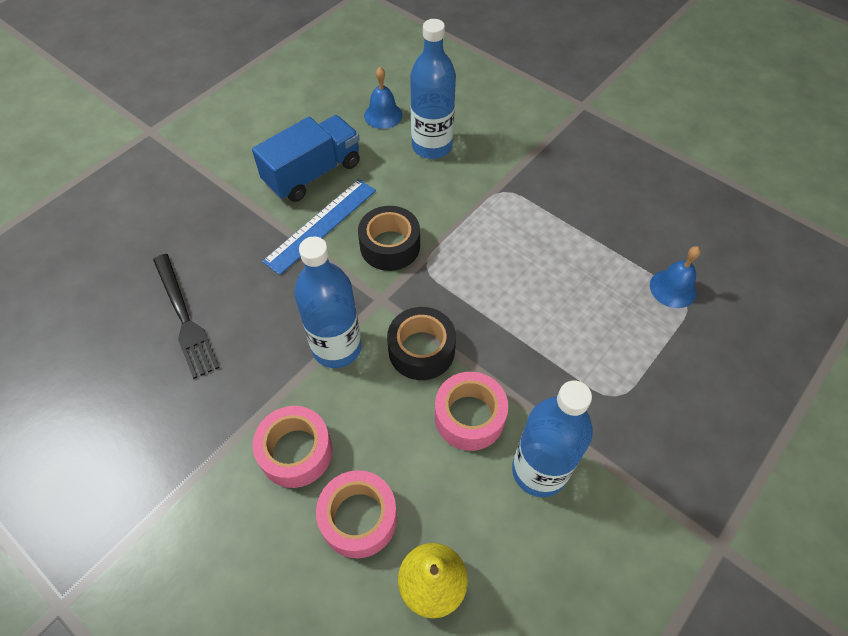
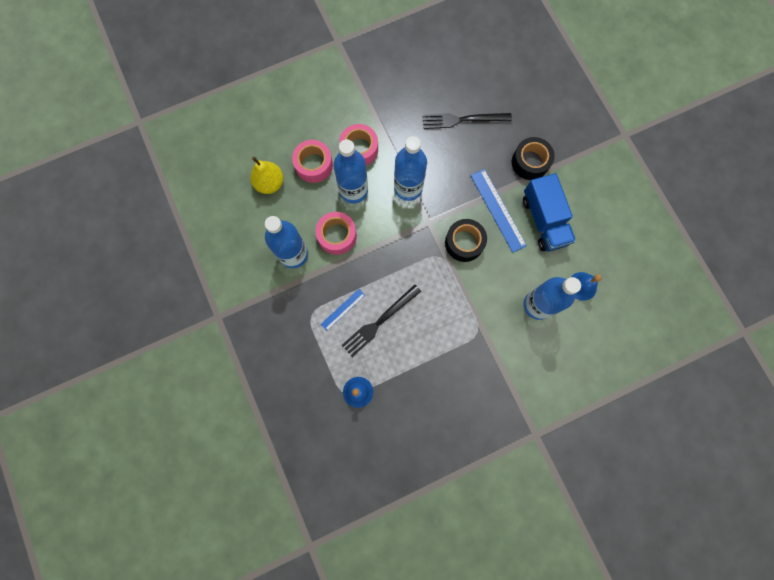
camera: 115 degrees right, 20 degrees up
(378, 426) = (353, 190): none -> blue bottle
(421, 350) = (386, 229): black tape -> black tape (530, 162)
(564, 302) = (379, 322): none -> black fork
(578, 356) = (343, 309): none -> blue ruler

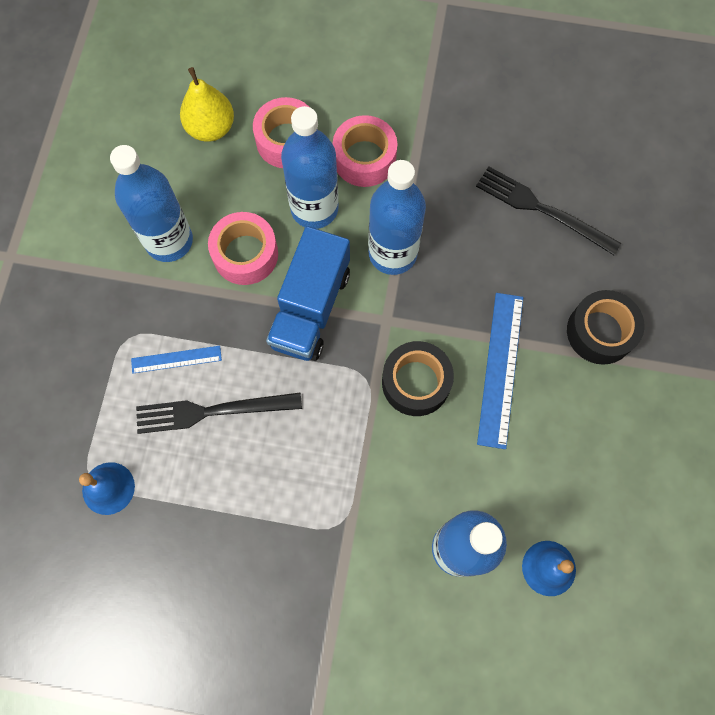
camera: 35 degrees right, 5 degrees down
(544, 220) = (559, 430): blue truck -> blue truck (310, 308)

